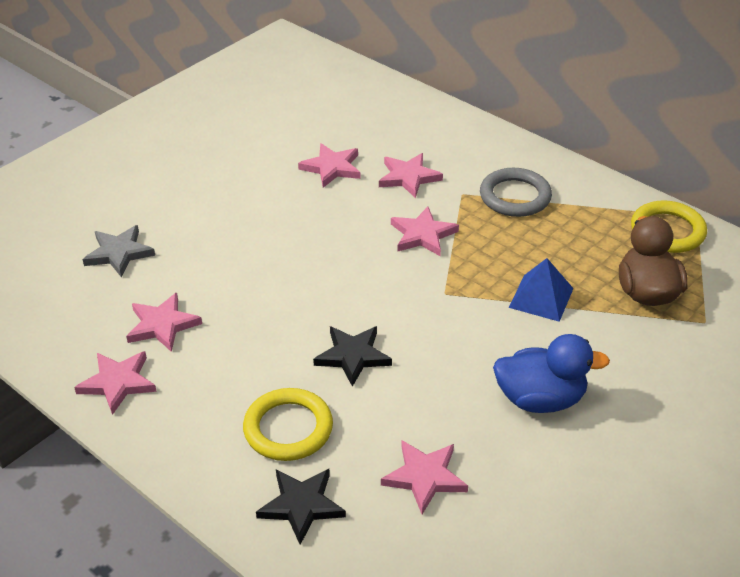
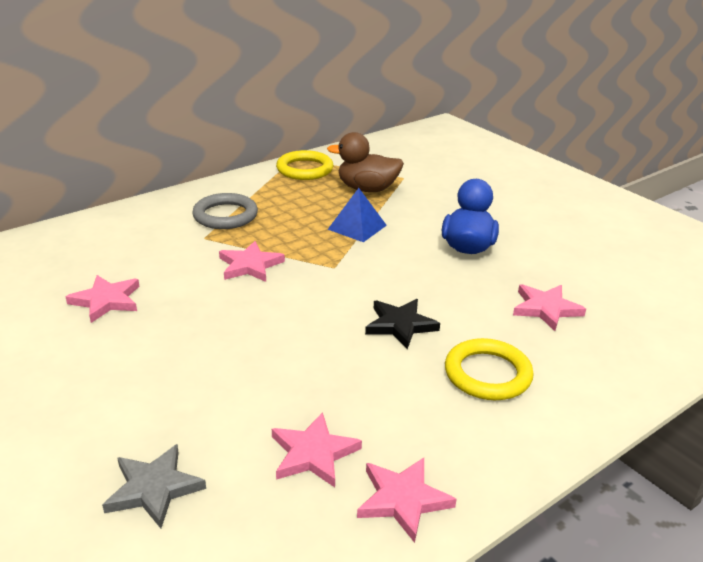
camera: 80 degrees left, 10 degrees down
(301, 505) = (580, 376): black star -> none
(408, 177) = (159, 260): pink star -> none

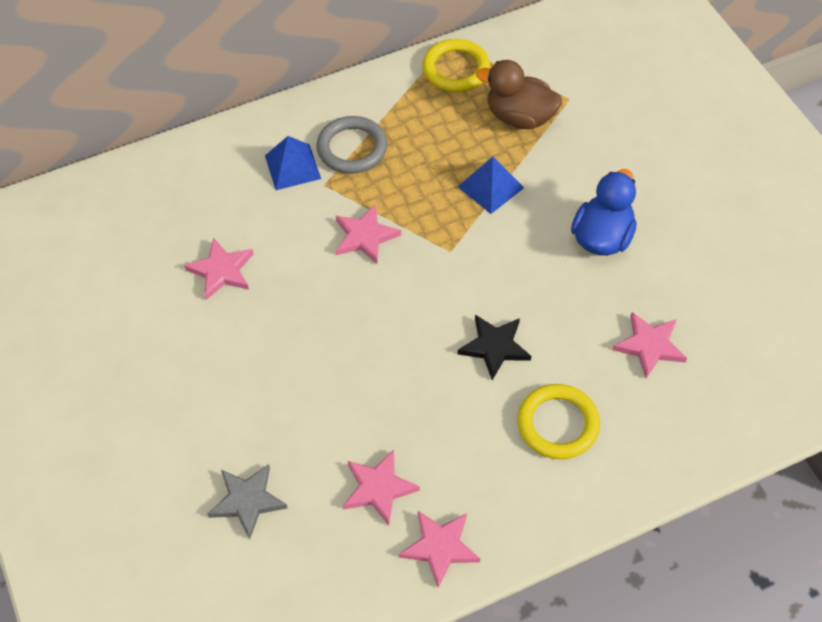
camera: 15 degrees right, 25 degrees up
(171, 230) = (292, 167): none -> blue pyramid

